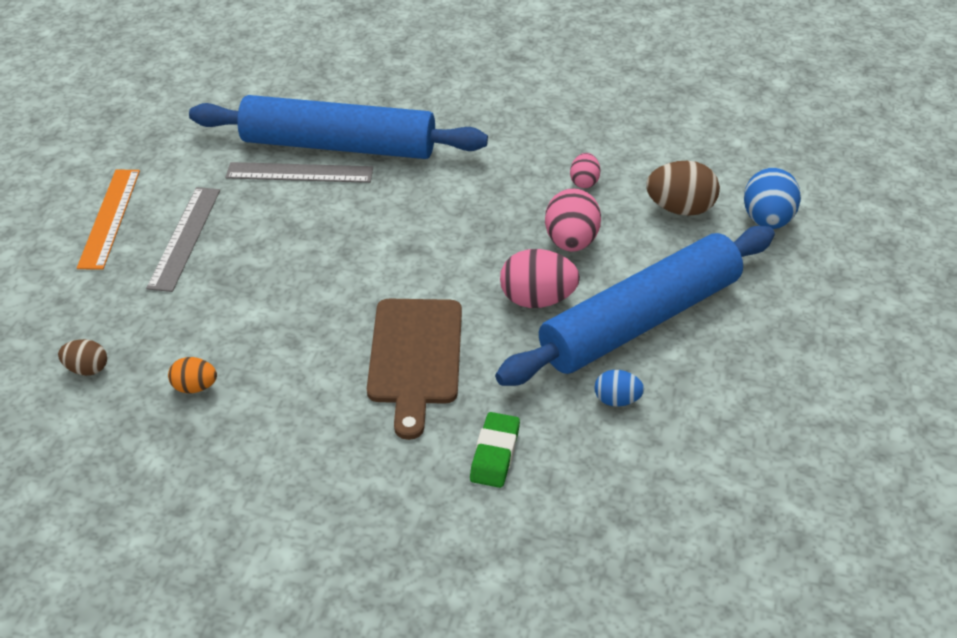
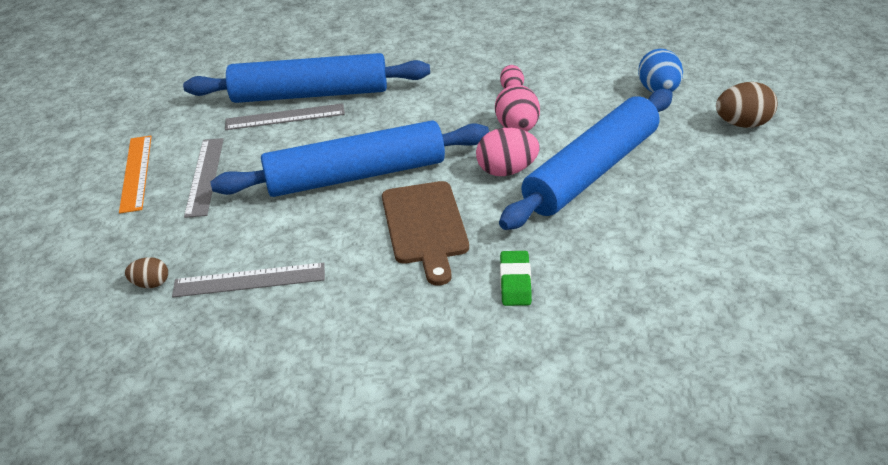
camera: 10 degrees left, 5 degrees down
(195, 387) = (249, 280): orange egg -> grey ruler
(357, 271) = (356, 175): none -> blue rolling pin
(616, 400) = (596, 227): blue egg -> none
(680, 209) = (591, 94): brown egg -> brown egg (742, 124)

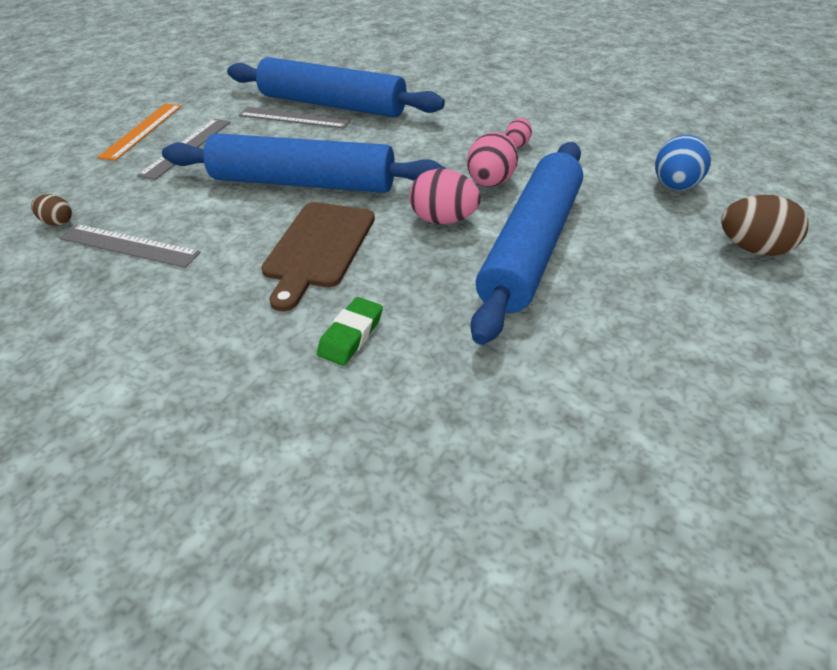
camera: 25 degrees right, 5 degrees up
(592, 171) = (531, 247): blue rolling pin -> blue rolling pin turned 45 degrees counterclockwise

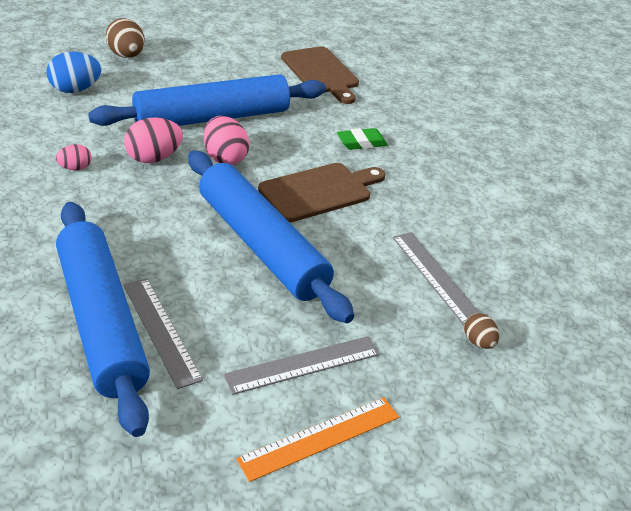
camera: 140 degrees left, 5 degrees down
(571, 421) = (321, 73): none -> brown cutting board

